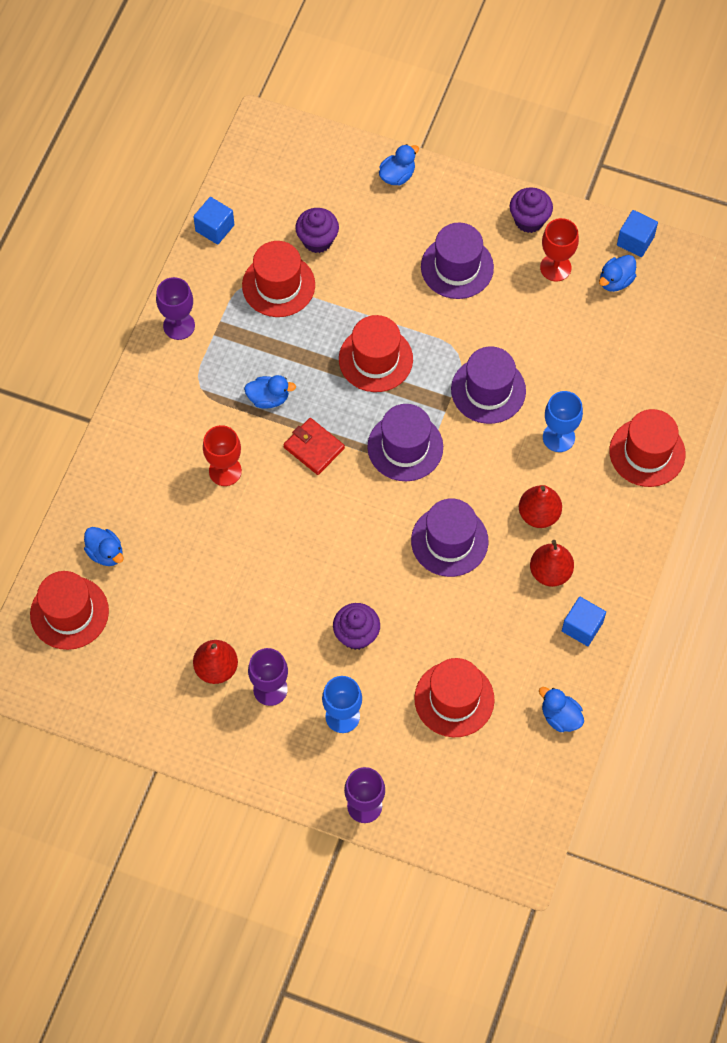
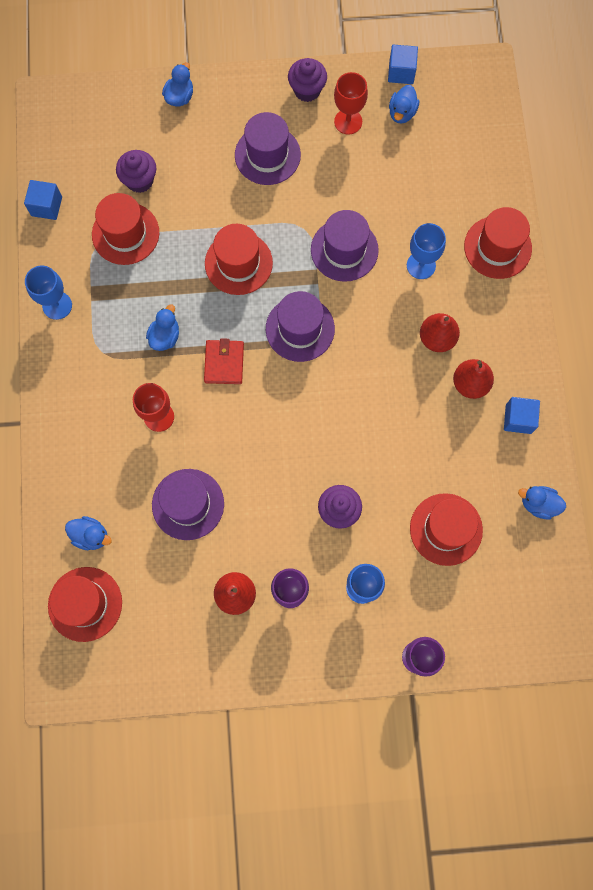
camera: 25 degrees left, 10 degrees up
(179, 325) = (57, 305): purple goblet -> blue goblet
(268, 398) = (165, 336): blue duck -> blue duck turned 45 degrees counterclockwise
(314, 448) = (224, 363): red wallet -> red wallet turned 75 degrees clockwise
(449, 541) = (376, 394): purple hat -> purple hat (188, 504)

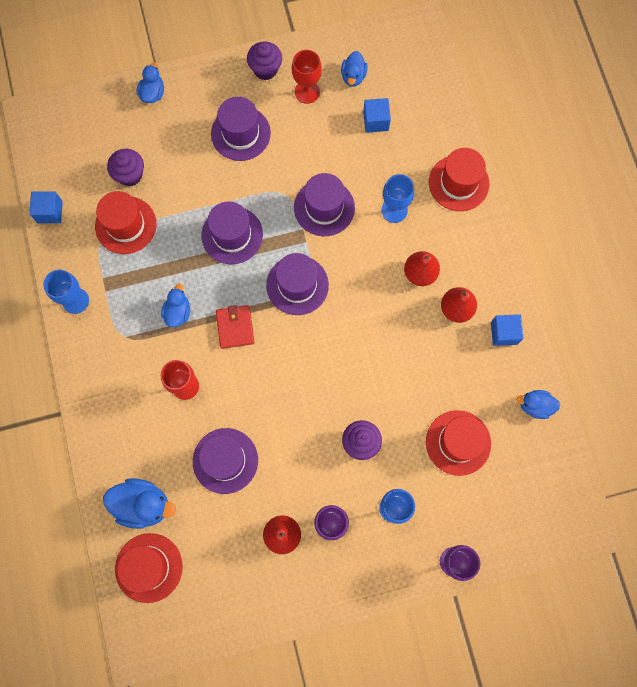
camera: 10 degrees left, 0 degrees up
(91, 536) = (143, 504): blue duck -> blue duck, size x1.62
(238, 263) = (232, 235): red hat -> purple hat
(401, 72) = (346, 40): blue cube -> blue cube (376, 121)

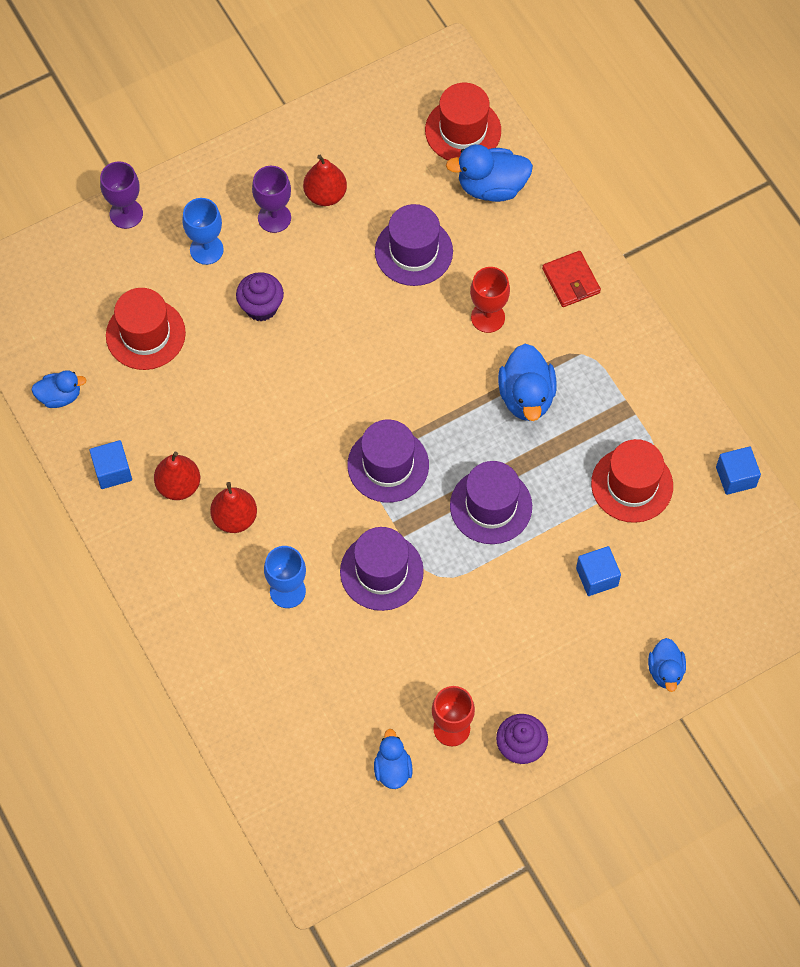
camera: 165 degrees right, 10 degrees down
(75, 300) = (657, 379): blue goblet -> none
(130, 175) = (652, 550): purple cupcake -> none
(178, 312) = (526, 396): blue duck -> blue duck, size x1.62
(235, 327) = (450, 396): red wallet -> red wallet (571, 281)
(240, 133) = (524, 644): purple hat -> none
(376, 121) = (343, 710): blue cube -> blue cube (597, 577)
(458, 183) = (209, 650): red hat -> none

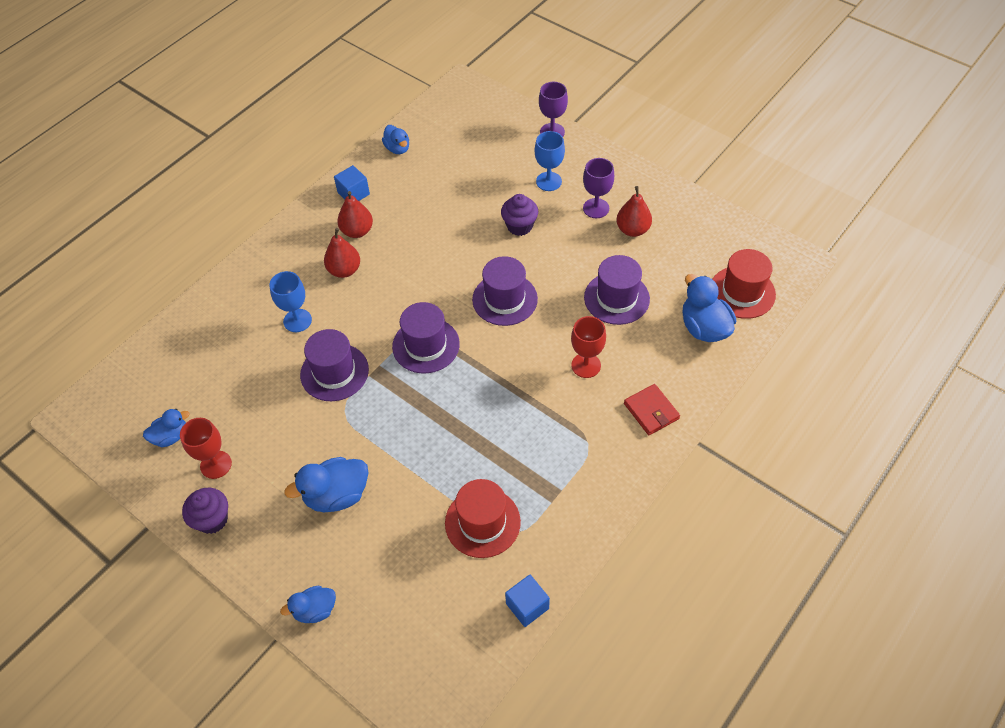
camera: 70 degrees right, 10 degrees down
(145, 334) = (465, 173): red hat -> none
(491, 506) = (419, 425): purple hat -> purple hat (505, 299)
(526, 396) = (528, 416): blue duck -> blue duck (336, 495)
(571, 281) = (651, 411): red wallet -> red wallet turned 75 degrees counterclockwise
(597, 577) = (385, 524): blue cube -> none

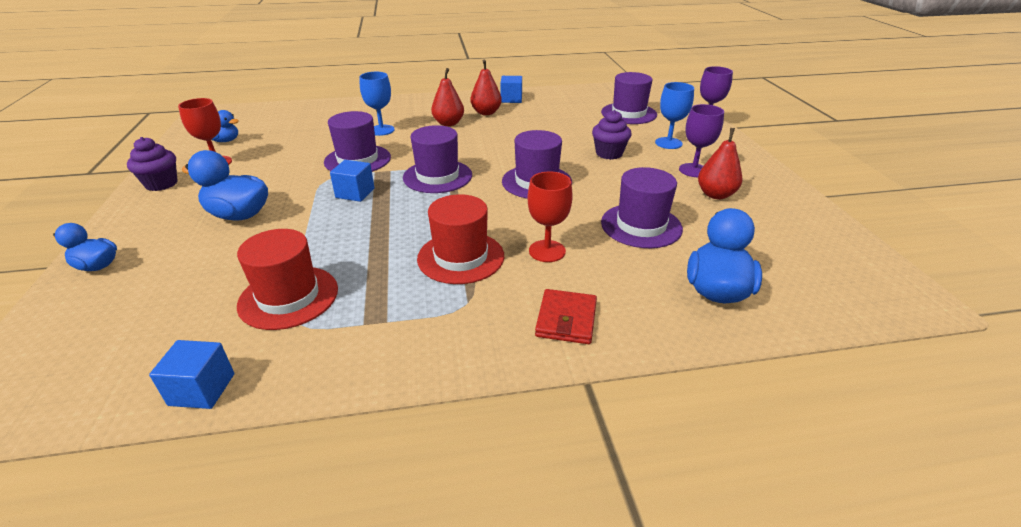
camera: 40 degrees right, 20 degrees down
(389, 409) = (355, 193): none -> blue cube
(397, 148) = (571, 93): blue duck -> none
(479, 153) = (628, 113): none -> purple hat
(742, 292) = (801, 288): red hat -> red hat (461, 257)

